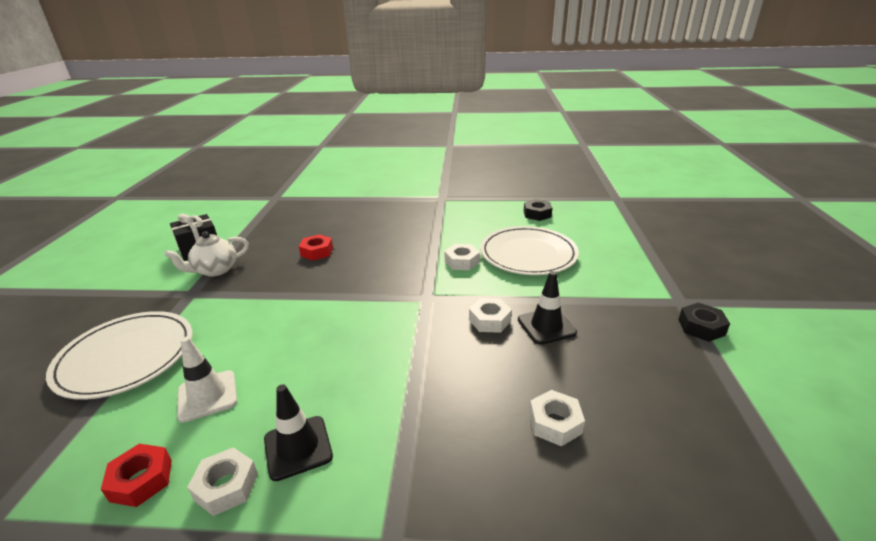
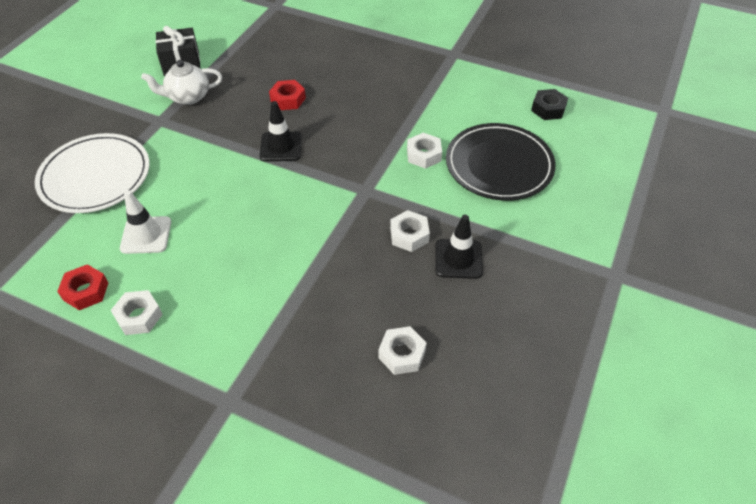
camera: 20 degrees right, 20 degrees up
(298, 447) = (197, 303): black traffic cone -> black traffic cone (281, 147)
(528, 254) = (499, 165): white plate -> black plate
(701, 327) = (611, 310): black nut -> none

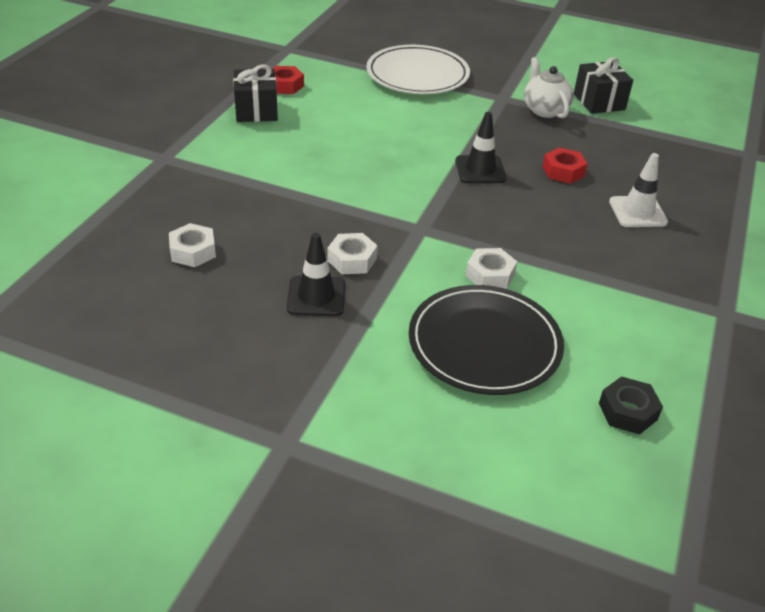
camera: 85 degrees right, 10 degrees down
(139, 316) = (256, 110): white nut -> black gift
(146, 235) = (347, 105): white traffic cone -> white traffic cone (637, 212)

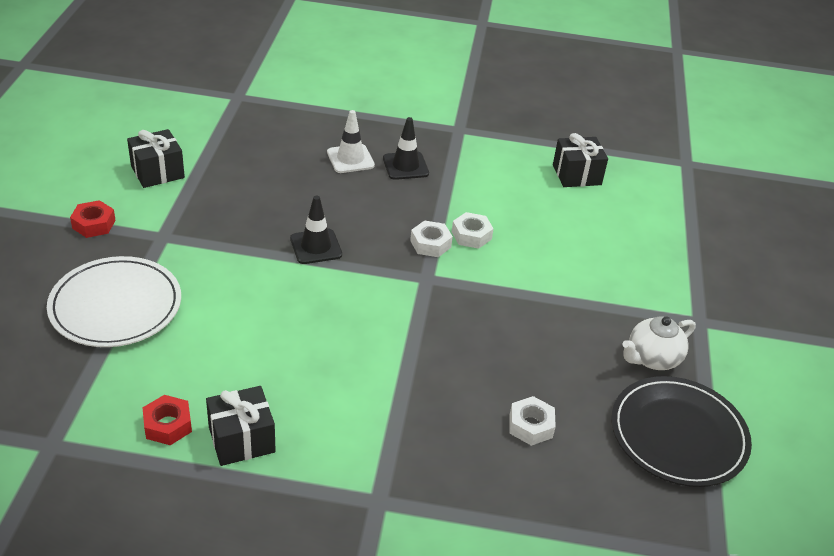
camera: 105 degrees left, 0 degrees up
(316, 296) = (548, 330): black traffic cone -> black traffic cone (405, 166)
(352, 260) = (490, 315): white nut -> white nut (430, 244)
(484, 344) = (550, 235): black plate -> black plate (678, 435)
(544, 110) = (183, 207): white teapot -> white teapot (652, 358)
(563, 171) = (300, 196): red nut -> red nut (94, 224)
(628, 411) = (576, 175): black nut -> black gift

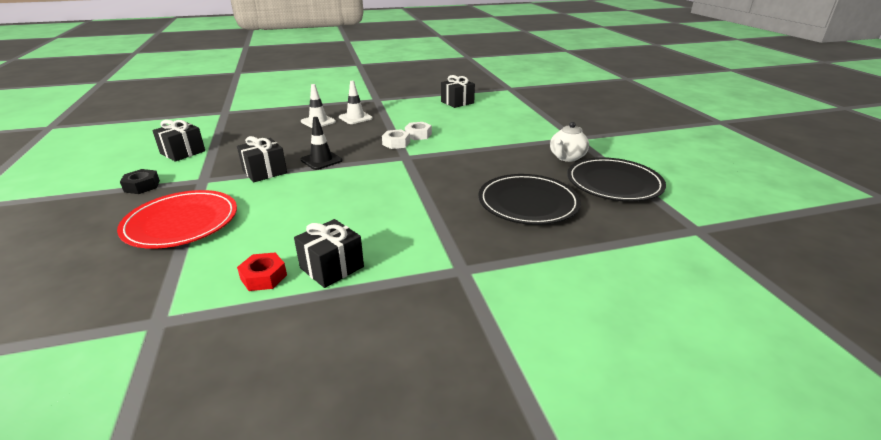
camera: 20 degrees left, 10 degrees down
(94, 224) = (142, 186): red nut -> black nut
(116, 306) = (181, 222): white plate -> red plate
(238, 246) = (265, 172): none -> black gift
(405, 166) = (355, 118): black traffic cone -> white traffic cone
(531, 426) = (528, 203): white nut -> black plate

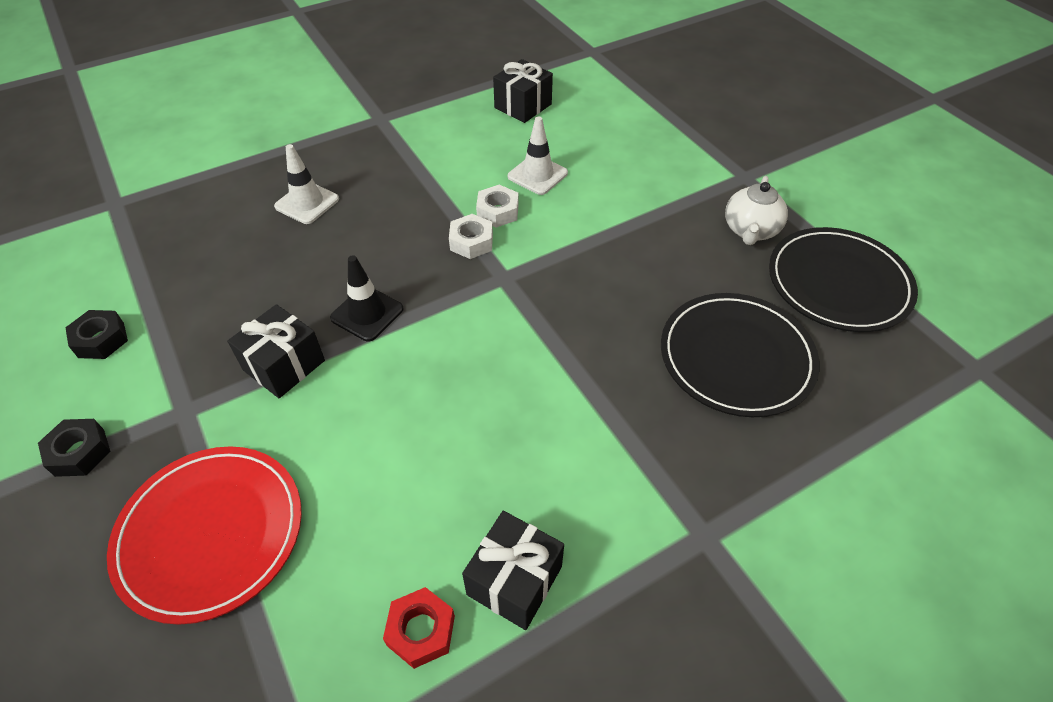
camera: 15 degrees left, 20 degrees up
(183, 152) = (101, 340): black gift -> black nut
(355, 118) = (368, 180): white traffic cone -> white traffic cone (537, 175)

